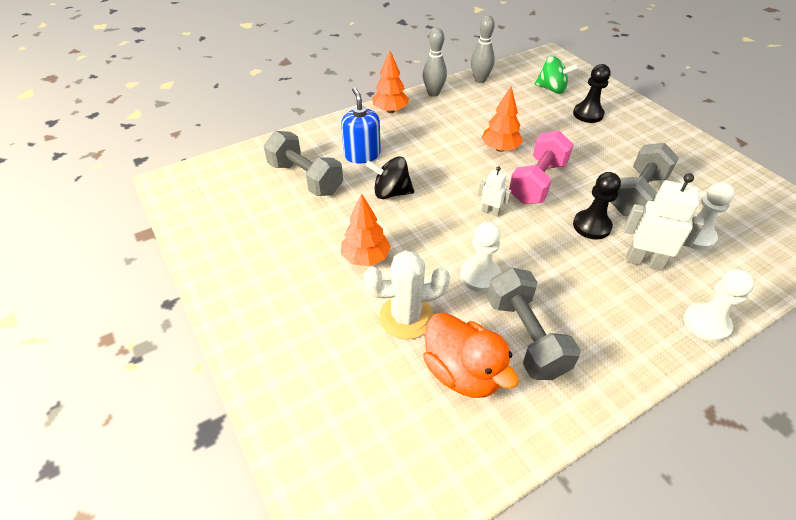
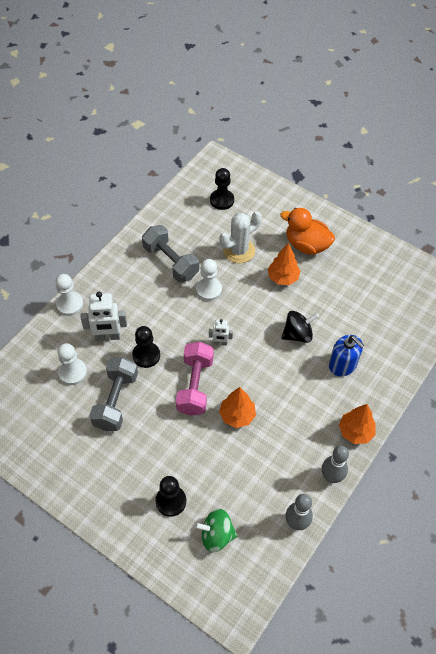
camera: 155 degrees right, 10 degrees up
(305, 178) = (366, 325): grey dumbbell -> none
(386, 426) = (222, 200): none -> black pawn
(463, 372) = (197, 233): orange duck -> orange duck (306, 245)

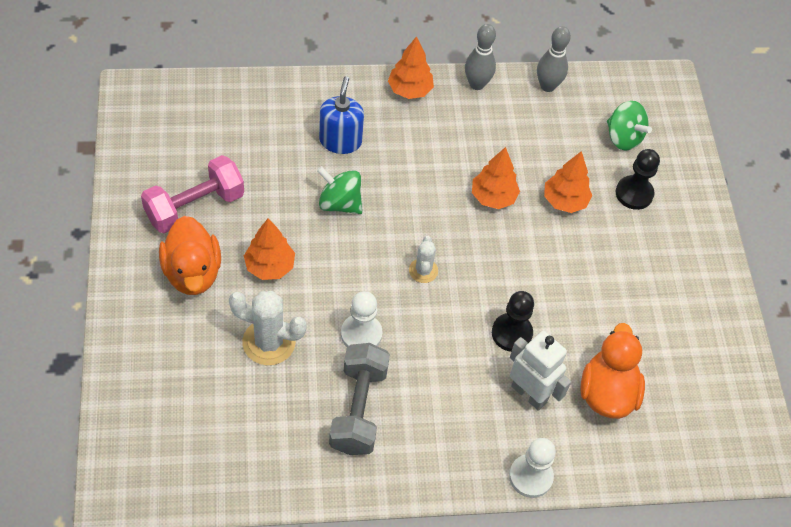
camera: 135 degrees left, 0 degrees up
(72, 372) = (607, 393): white pawn -> orange duck
(116, 401) = (592, 320): grey dumbbell -> none
(195, 386) = (499, 258): pink dumbbell -> pink dumbbell (195, 206)
(201, 454) = (564, 201): none -> orange tree
(220, 343) = (423, 270): white robot -> white cactus
(222, 200) = (195, 425): black pawn -> none
(297, 334) = (339, 203): black spinning top -> green spinning top

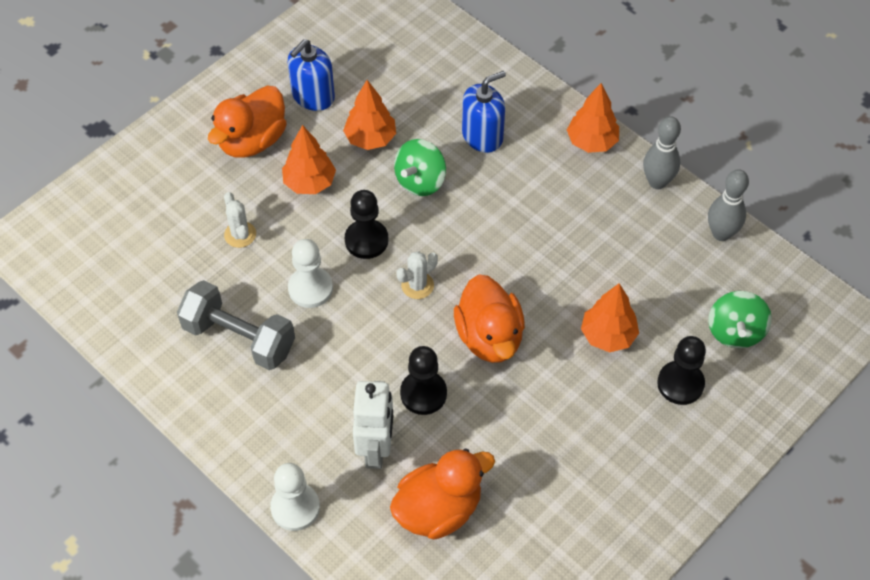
camera: 55 degrees right, 0 degrees up
(195, 206) = (313, 96): pink dumbbell -> blue soap dispenser
(269, 342) = (240, 234): white cactus -> white cactus, size x0.58
(339, 203) = (420, 181): green spinning top -> green spinning top turned 135 degrees counterclockwise
(355, 271) = (366, 240): none -> black pawn
(358, 409) = (239, 338): grey dumbbell -> grey dumbbell turned 60 degrees clockwise
(493, 197) = (549, 280): orange tree -> orange tree (370, 138)
(504, 263) = (489, 337): none -> orange duck

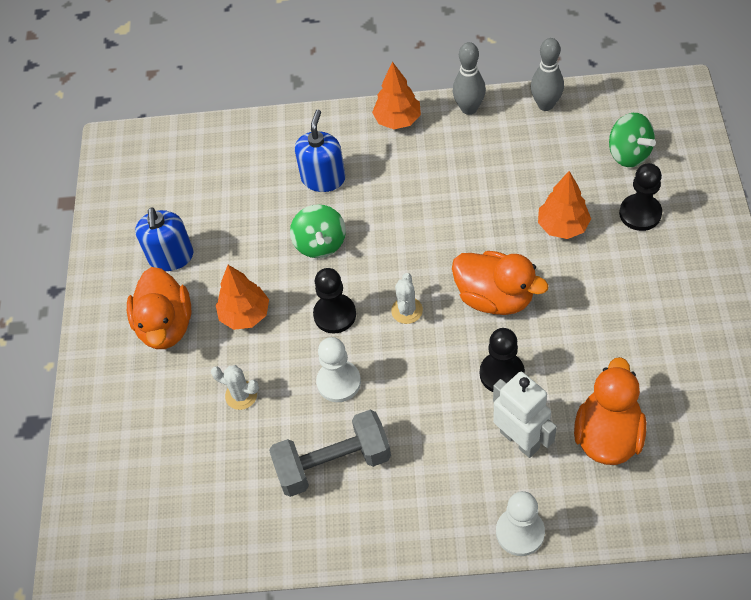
camera: 40 degrees left, 0 degrees up
(370, 138) = (249, 247): orange tree -> none

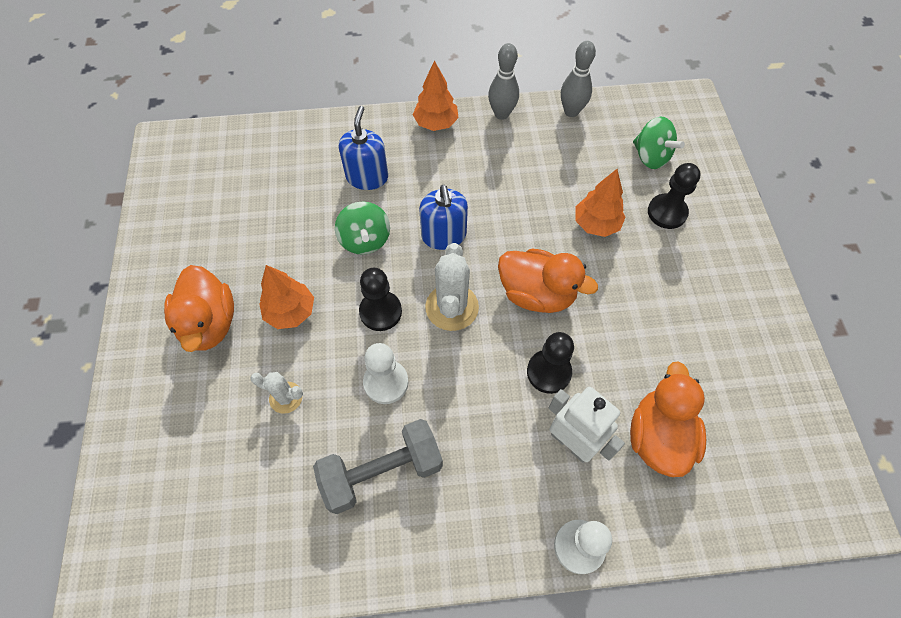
camera: 10 degrees left, 5 degrees up
(171, 257) = (217, 253): blue soap dispenser -> blue soap dispenser (444, 235)
(407, 310) = (452, 307): white cactus -> white cactus, size x1.72

